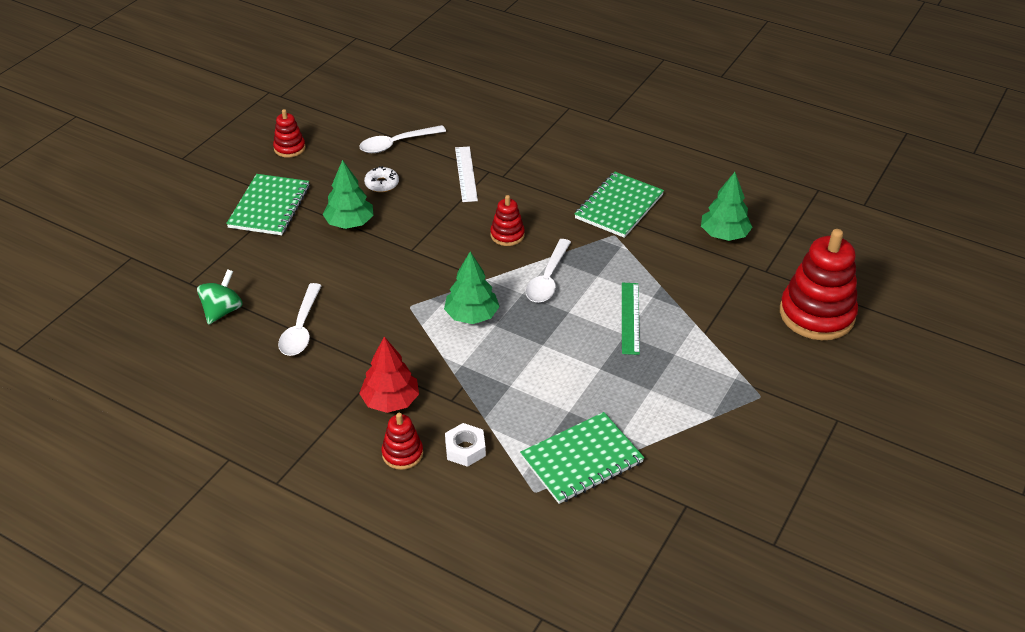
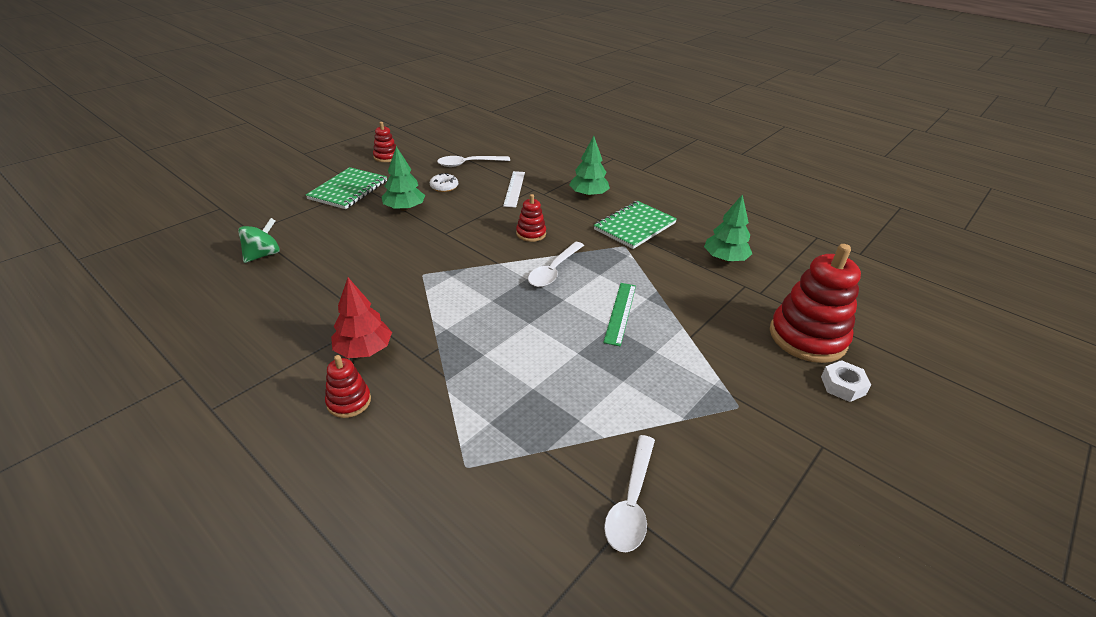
camera: 10 degrees right, 5 degrees down
(301, 328) = (319, 277): white spoon -> white spoon (631, 502)
(465, 449) = (413, 408): white nut -> white nut (842, 385)
(472, 315) = (474, 289): green tree -> green tree (588, 195)
(581, 459) = (529, 440): green notebook -> none

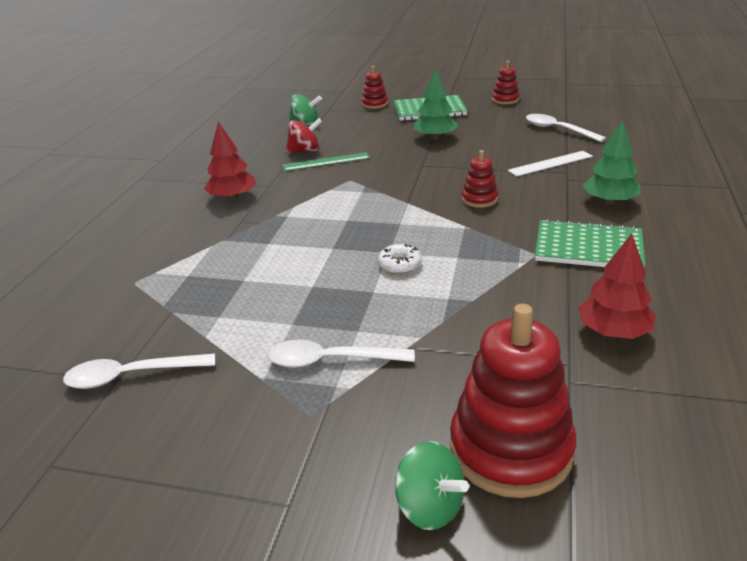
camera: 65 degrees right, 5 degrees down
(326, 276) = (305, 151): none -> red spinning top
(349, 402) = (174, 214): red stacking toy -> red stacking toy (374, 104)
(444, 187) = (497, 136): white donut -> white donut (399, 265)
(554, 271) = (430, 231): white spoon -> white spoon (331, 360)
(620, 313) = (402, 289): green ruler -> green ruler (326, 162)
(725, 259) = (613, 331): green tree -> red tree
(842, 385) = (429, 507): white nut -> green spinning top

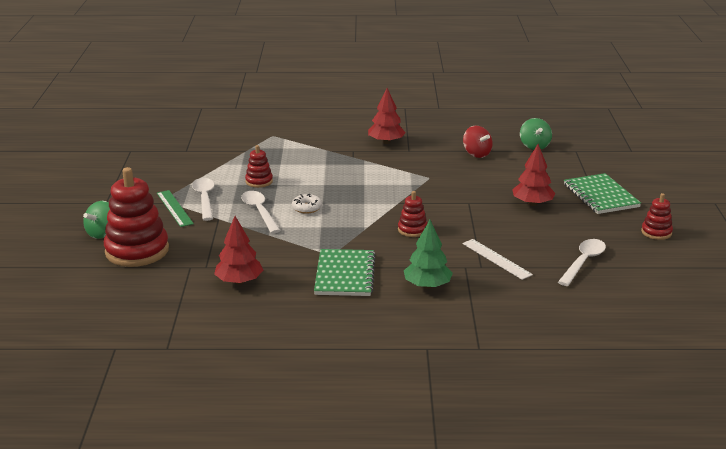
camera: 75 degrees right, 5 degrees down
(131, 376) = (189, 153): white spoon -> white spoon (259, 212)
(326, 162) = (459, 164): green ruler -> green ruler (174, 208)
(374, 104) = (602, 169): red stacking toy -> red stacking toy (259, 181)
(435, 137) = (532, 203): green tree -> red tree

